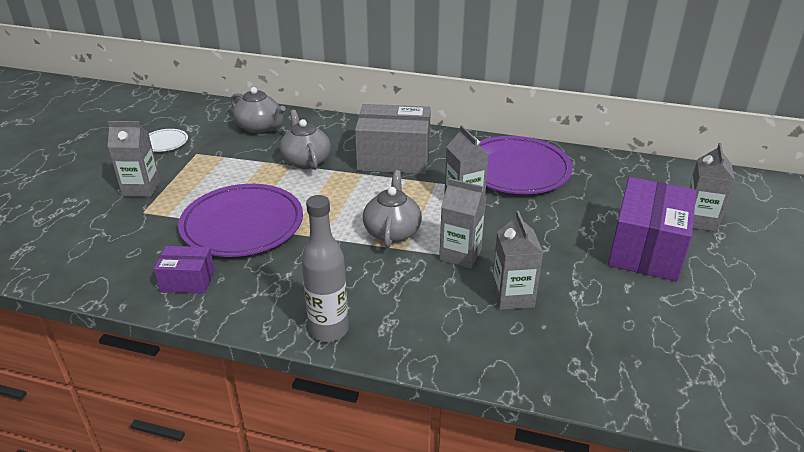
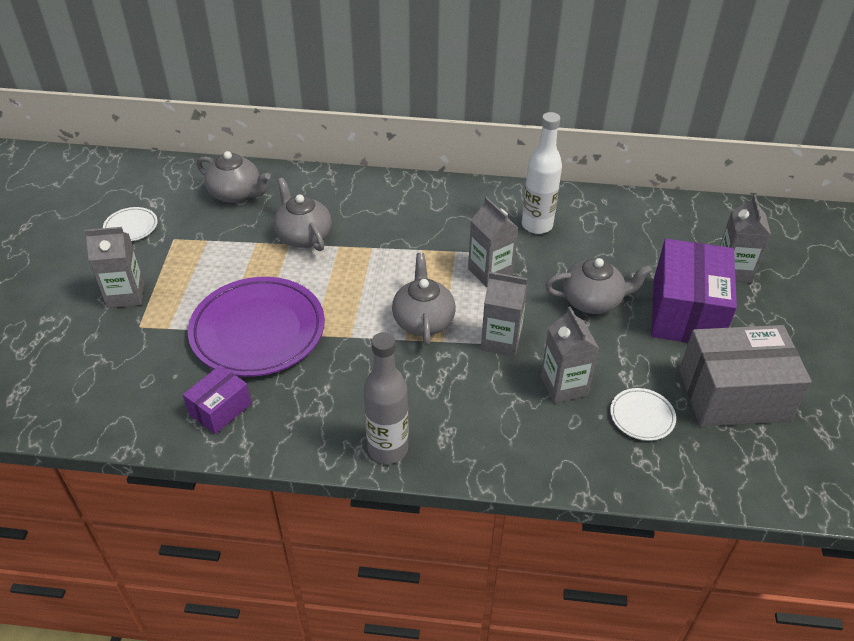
camera: 10 degrees left, 10 degrees up
(188, 281) = (220, 409): purple box -> purple box turned 45 degrees counterclockwise
(394, 158) = (401, 223): grey box -> grey box (733, 395)
(516, 170) = (537, 225): purple plate -> white bottle
(556, 232) = (593, 301): none -> grey teapot
(586, 331) = (642, 416): none -> white plate

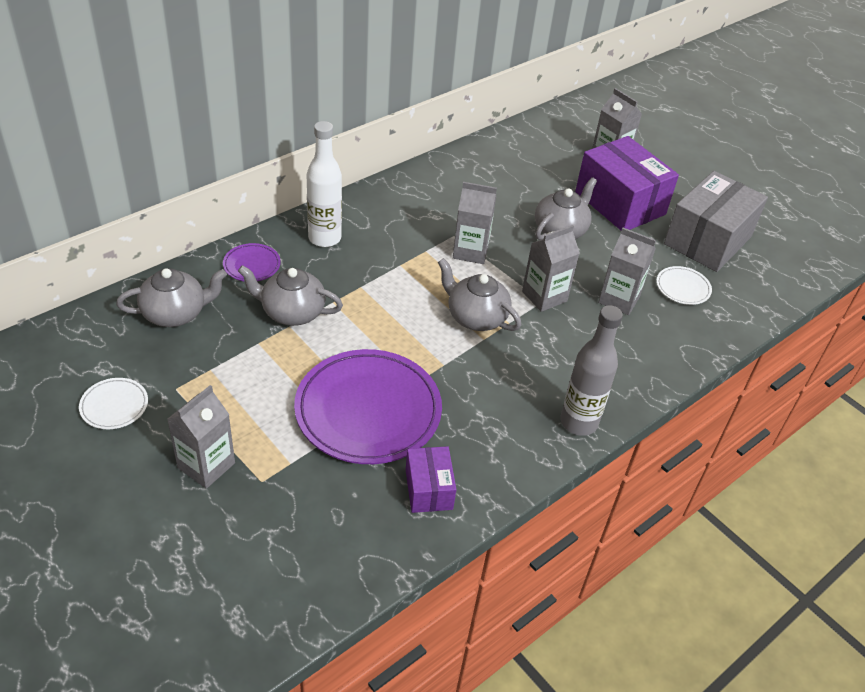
camera: 50 degrees left, 0 degrees up
(322, 191) = (252, 265): none -> purple plate
(537, 225) = (454, 197): white bottle -> white bottle (324, 238)

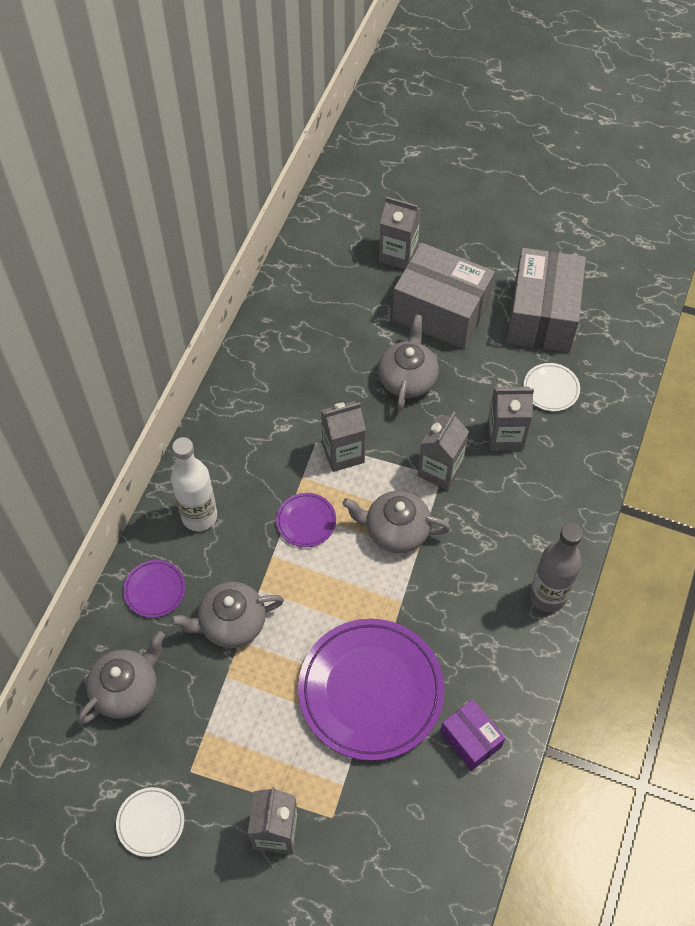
camera: 25 degrees left, 15 degrees up
(406, 278) = (306, 521): none -> purple plate
(620, 203) = (441, 311): purple box -> grey box

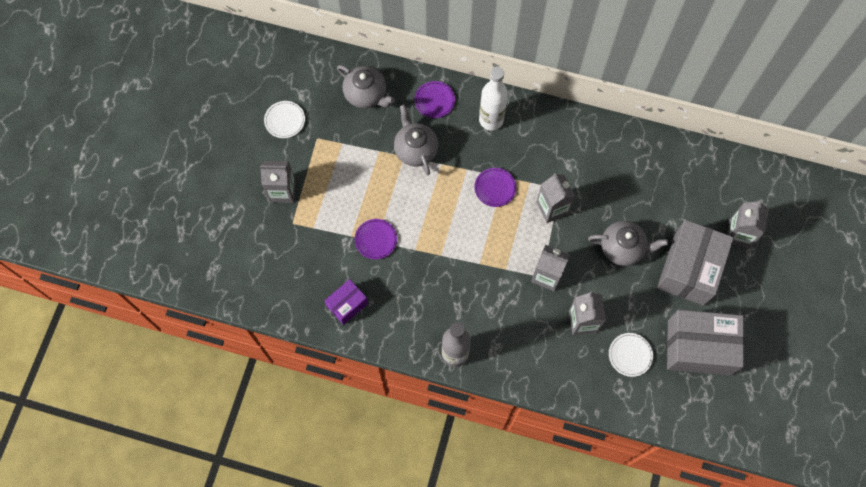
camera: 85 degrees right, 10 degrees up
(371, 691) = (376, 240): purple plate -> purple plate, size x0.44
(395, 530) = (494, 248): grey teapot -> none

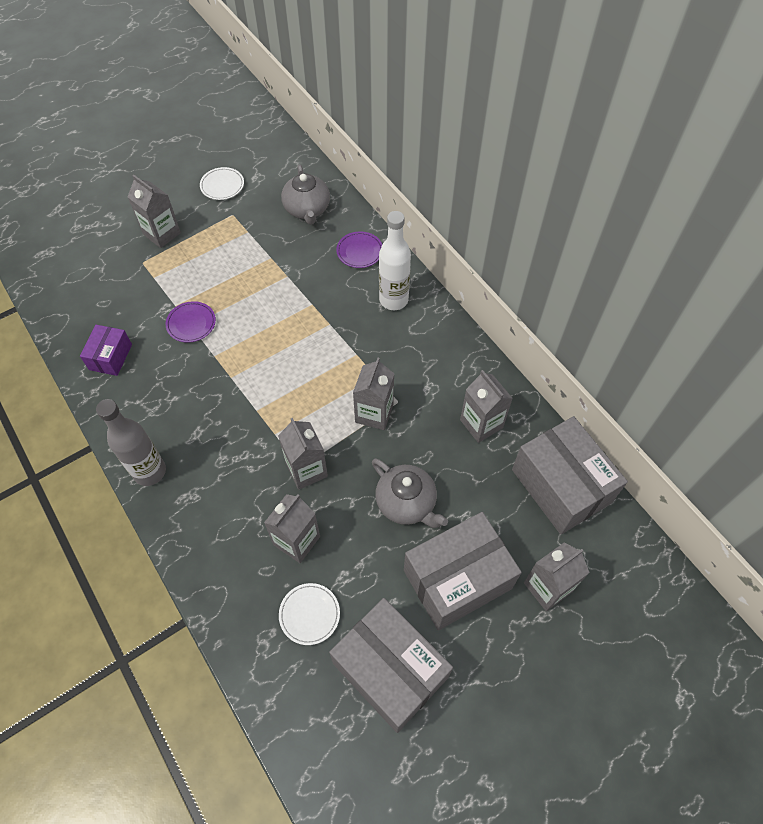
camera: 40 degrees right, 10 degrees down
(347, 305) = (110, 357): purple box -> purple box turned 75 degrees counterclockwise
(415, 149) = (302, 277): grey teapot -> none
(495, 188) = (338, 357): purple plate -> none
(620, 164) = (481, 424): none -> grey carton
(697, 168) = (561, 486): none -> grey box

